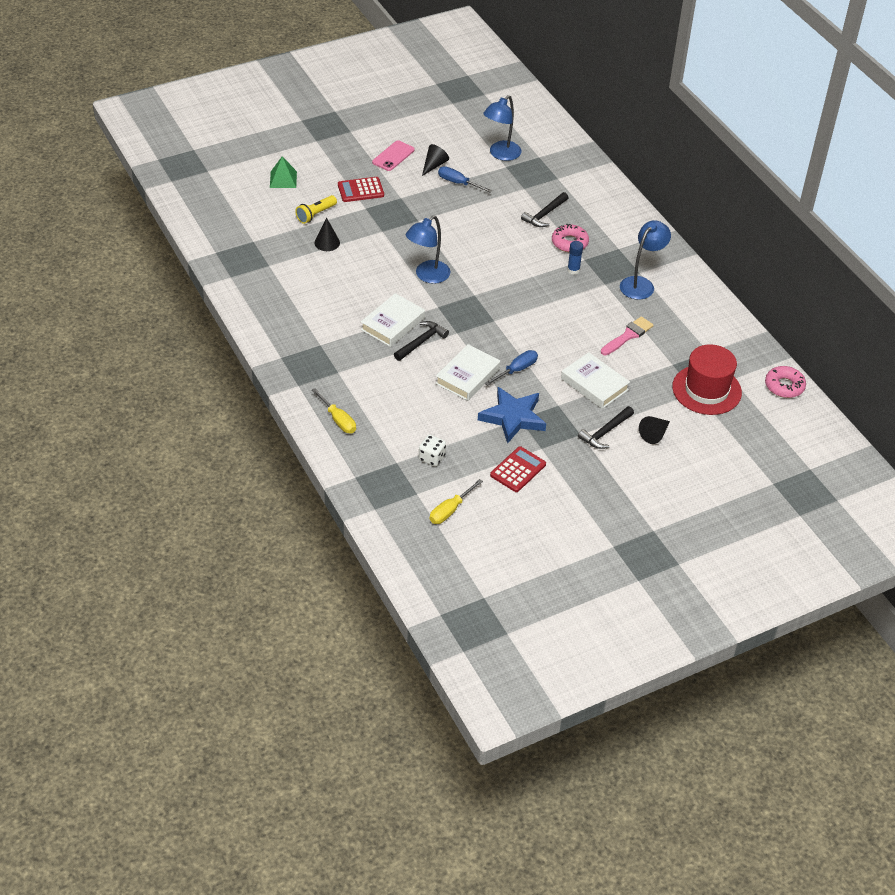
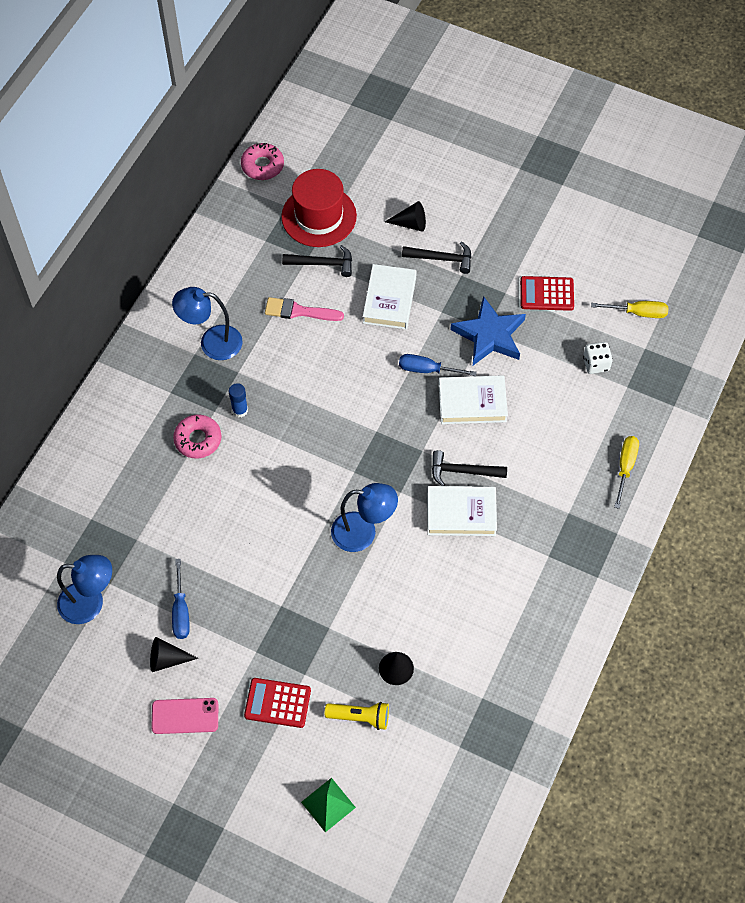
camera: 125 degrees left, 15 degrees up
(360, 190) = (277, 703): red calculator -> red calculator turned 150 degrees clockwise
(545, 214) = (168, 491): black hammer -> black hammer (322, 264)

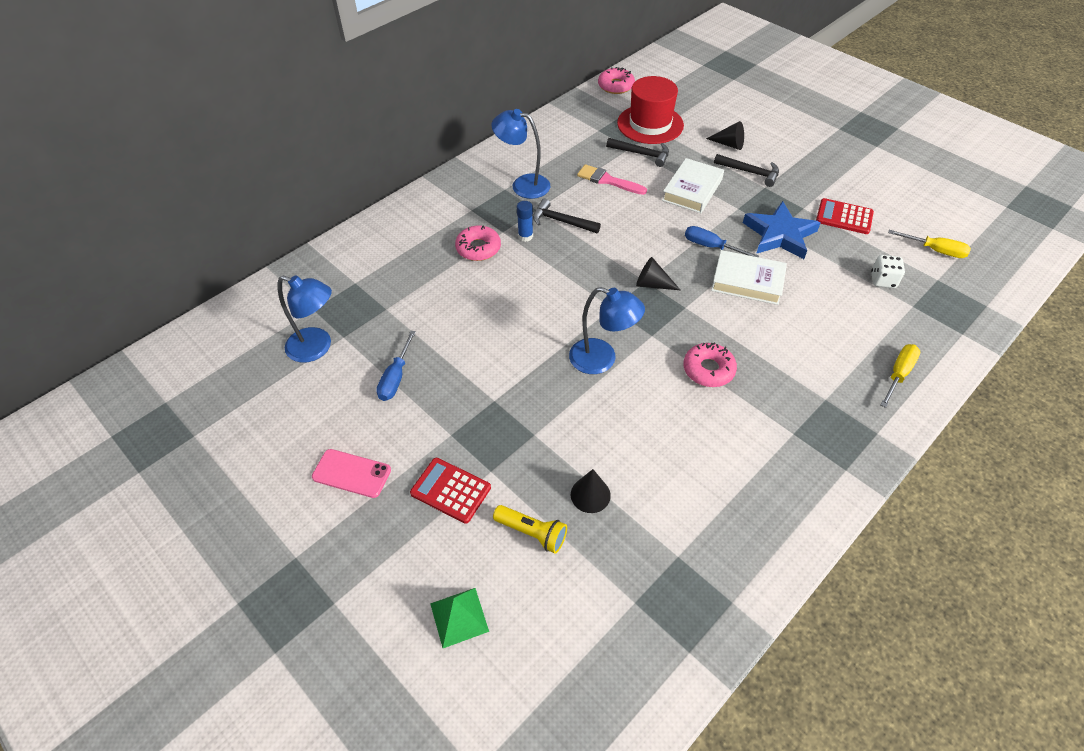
camera: 20 degrees right, 10 degrees down
(167, 659) = (361, 416): black cone -> black cone (652, 284)
(461, 513) = (708, 369): white book -> pink donut
(463, 471) = (721, 334): black hammer -> black hammer (561, 221)

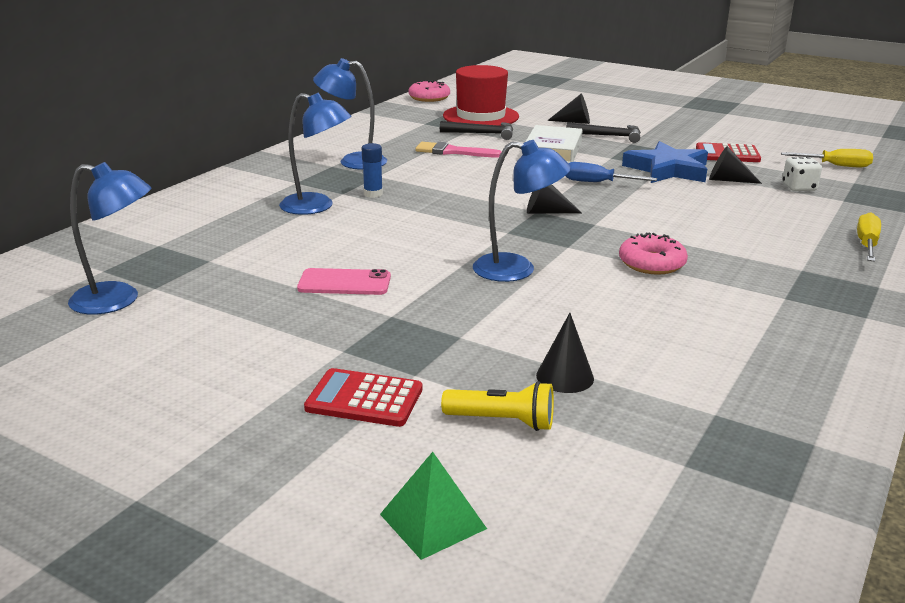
camera: 15 degrees left, 25 degrees down
(352, 473) = (205, 403): pink phone -> pink phone (344, 283)
(396, 378) = (243, 312): blue screwdriver -> none
(478, 248) = (317, 206): pink donut -> blue lamp
(561, 221) = (413, 181): black hammer -> none
(747, 281) = (654, 201): white book -> none
(825, 259) = (727, 180): none -> black cone

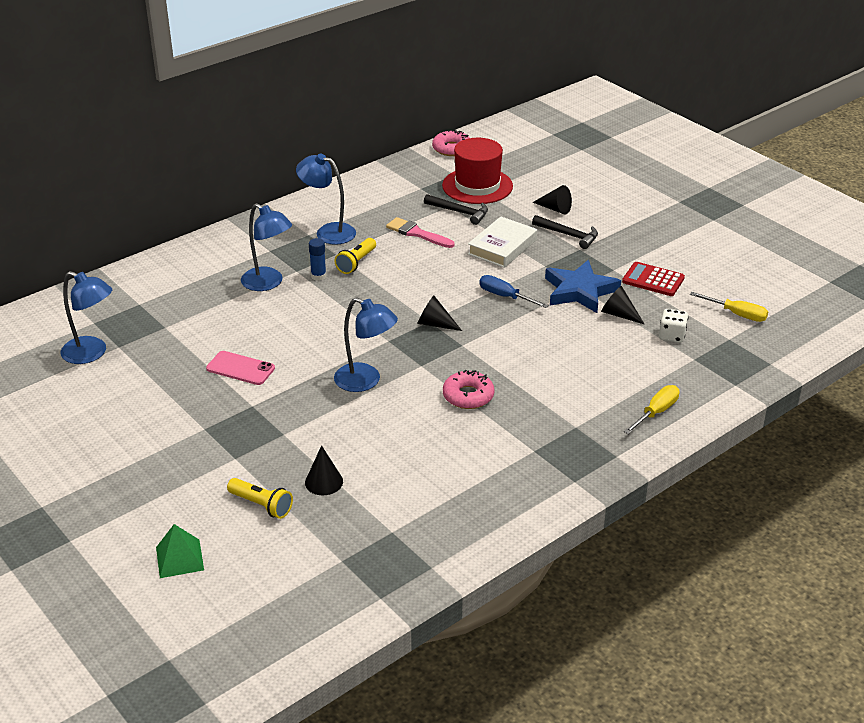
camera: 20 degrees right, 10 degrees up
(364, 399) = (194, 469): red calculator -> none
(407, 179) = (356, 263): none -> yellow flashlight

